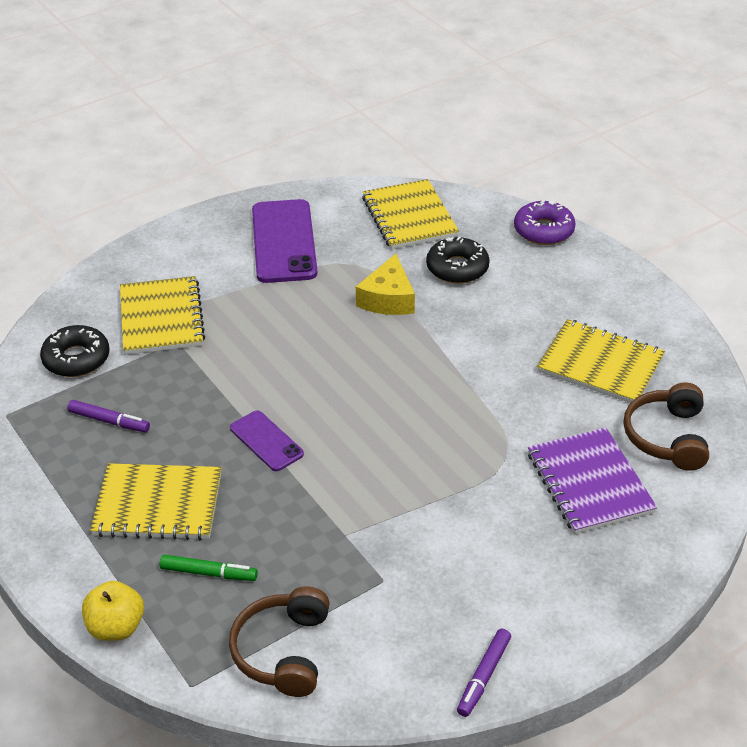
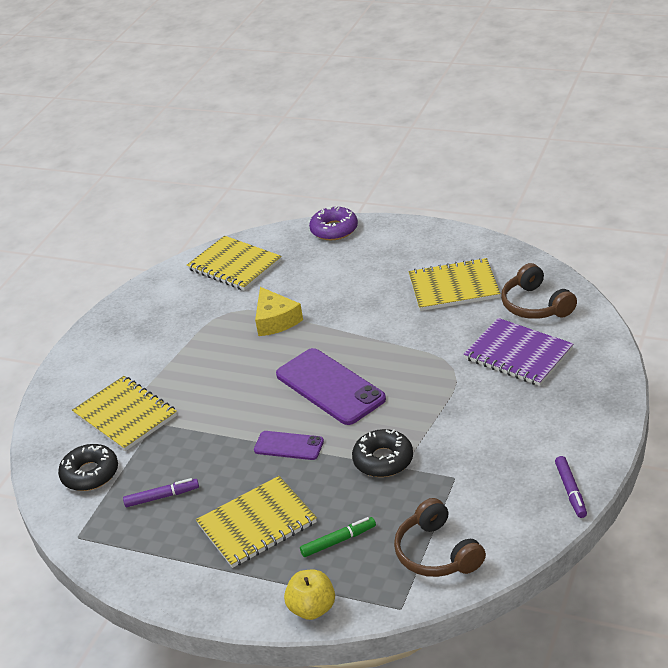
camera: 30 degrees left, 5 degrees down
(283, 241) = (161, 324): purple phone -> purple phone (330, 387)
(457, 268) = (302, 279): black donut -> black donut (383, 460)

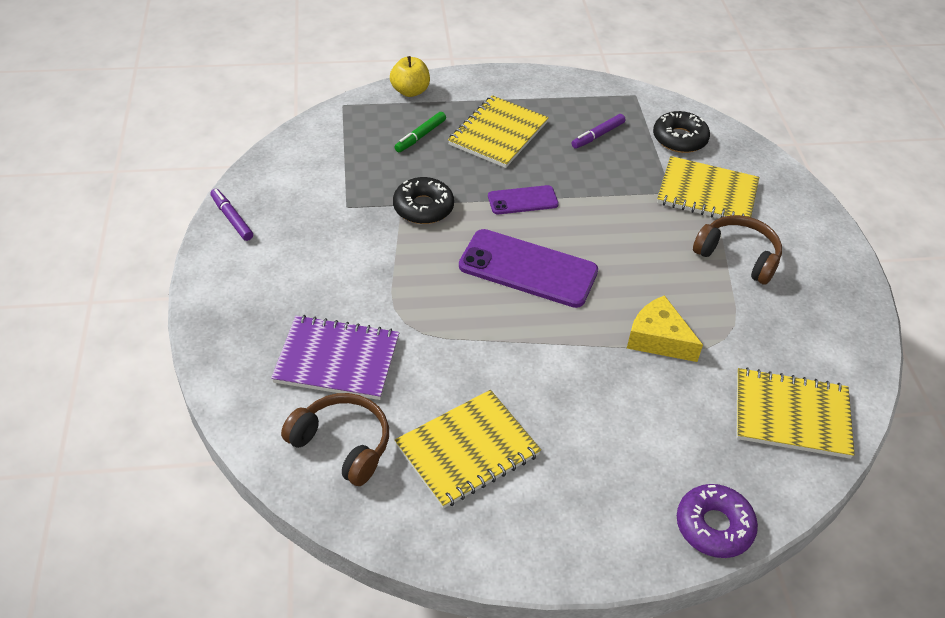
camera: 145 degrees right, 10 degrees up
(437, 553) = (333, 145): brown headphones -> brown headphones (738, 256)

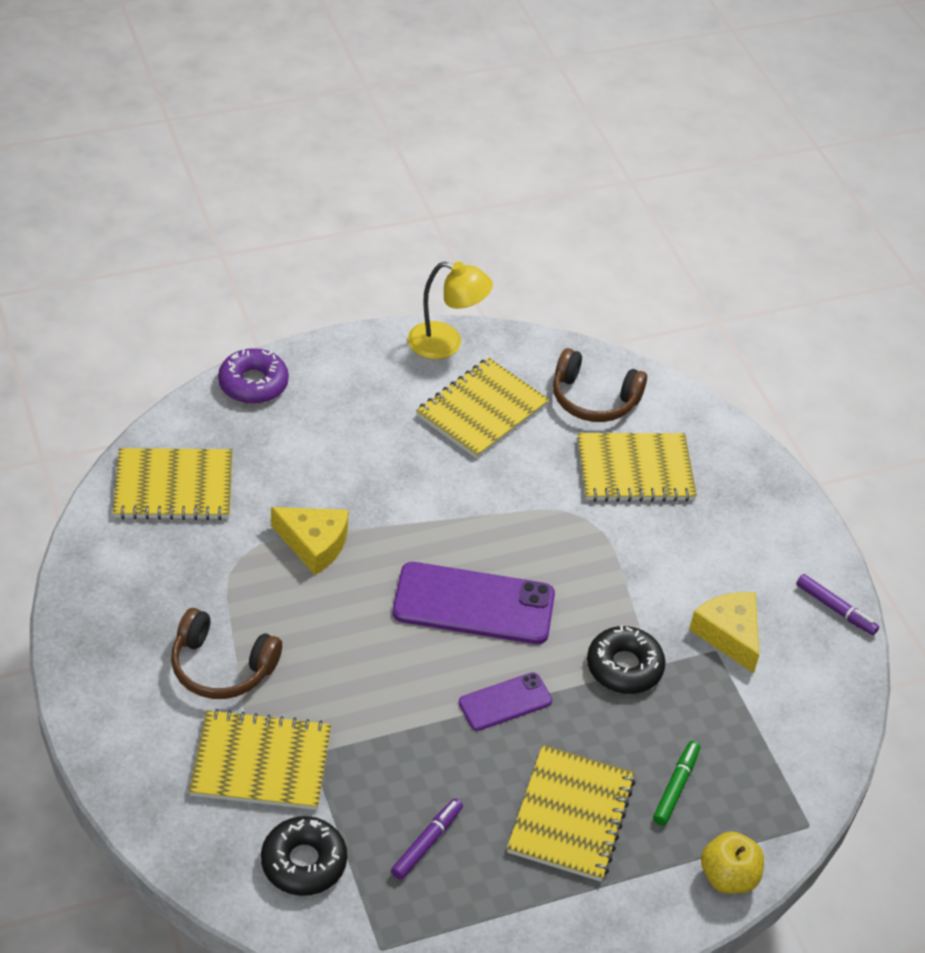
camera: 165 degrees right, 0 degrees up
(329, 215) = (729, 634): none -> yellow cheese
(337, 360) = (635, 470): purple notebook -> yellow notebook
(483, 547) = (446, 344): none -> yellow lamp

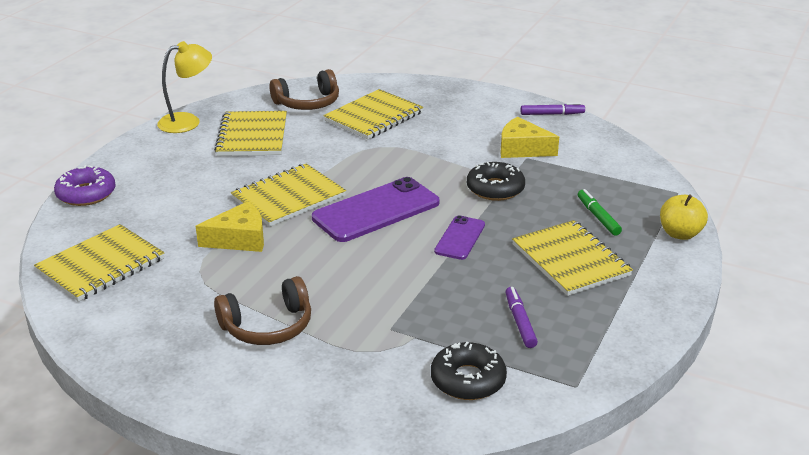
camera: 40 degrees left, 15 degrees down
(261, 763) = (366, 353): yellow notebook -> yellow notebook (288, 197)

